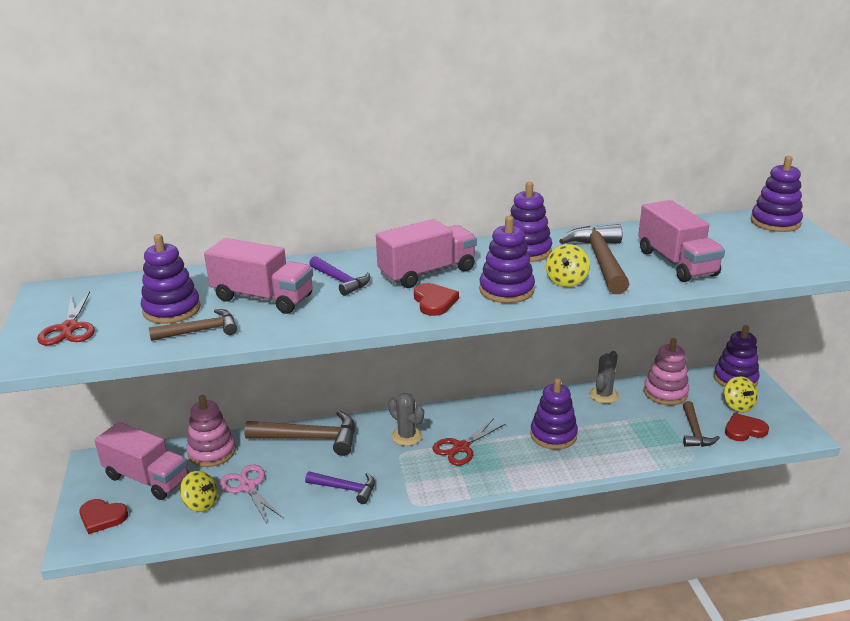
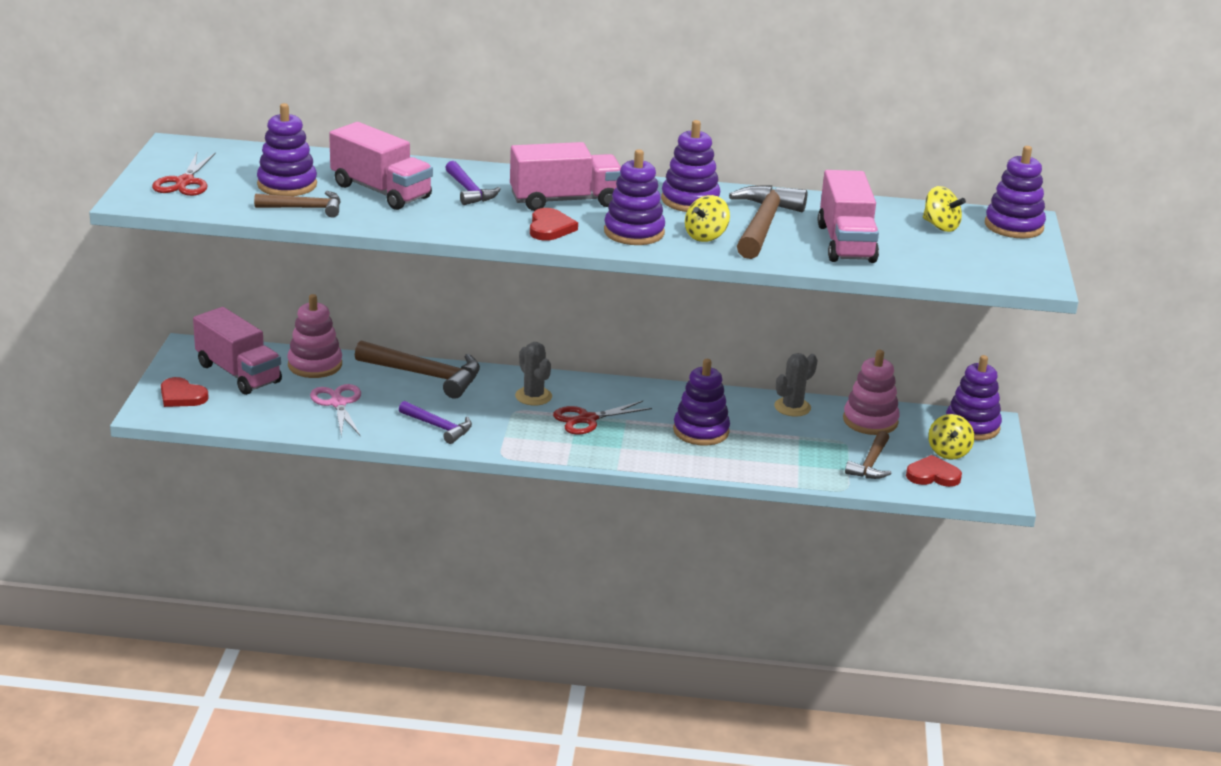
camera: 15 degrees right, 0 degrees up
(201, 503) = (284, 407): yellow spinning top -> yellow spinning top (940, 226)

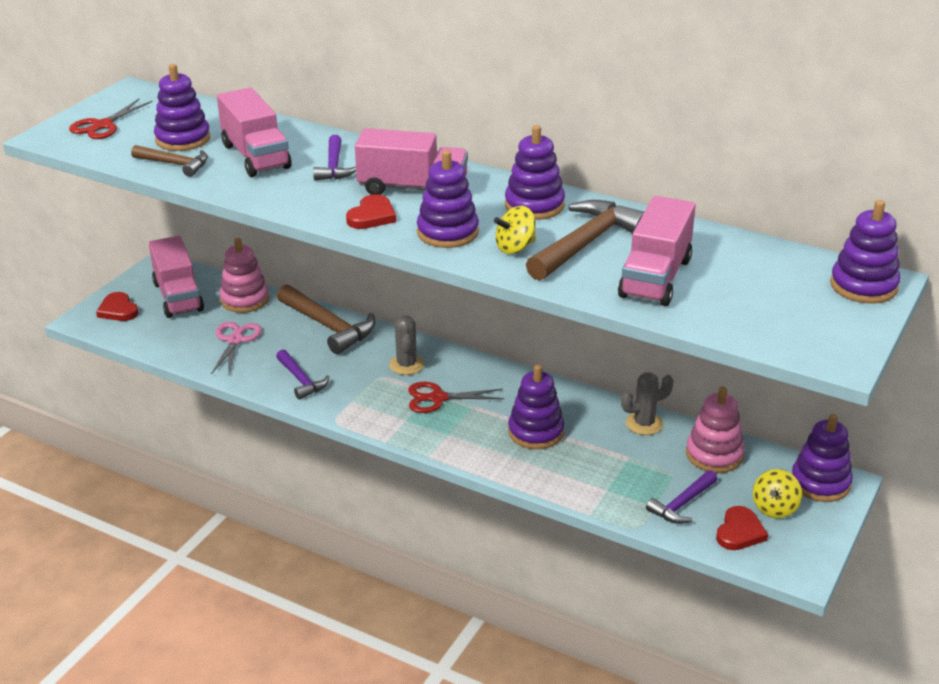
camera: 25 degrees right, 5 degrees up
(870, 464) = (682, 504): brown hammer -> purple hammer
(932, 475) = (739, 532): red heart -> red heart turned 90 degrees clockwise
(940, 226) = (777, 274): yellow spinning top -> none

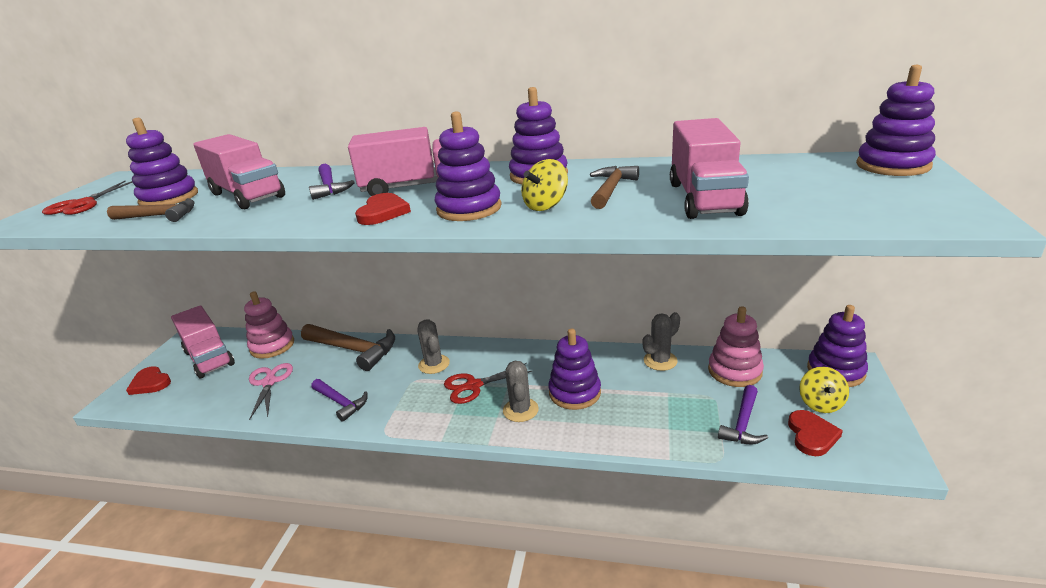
camera: 15 degrees left, 5 degrees down
(473, 434) = (520, 410): none -> grey cactus
(586, 243) = (611, 189): brown hammer -> brown hammer, size x0.60

